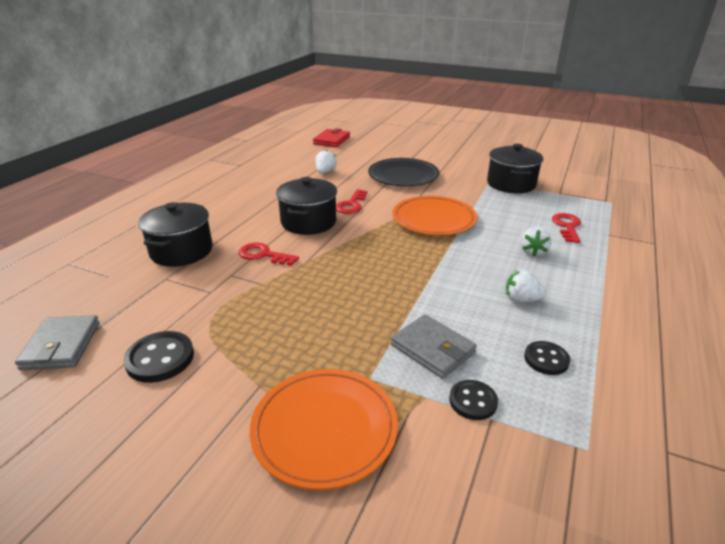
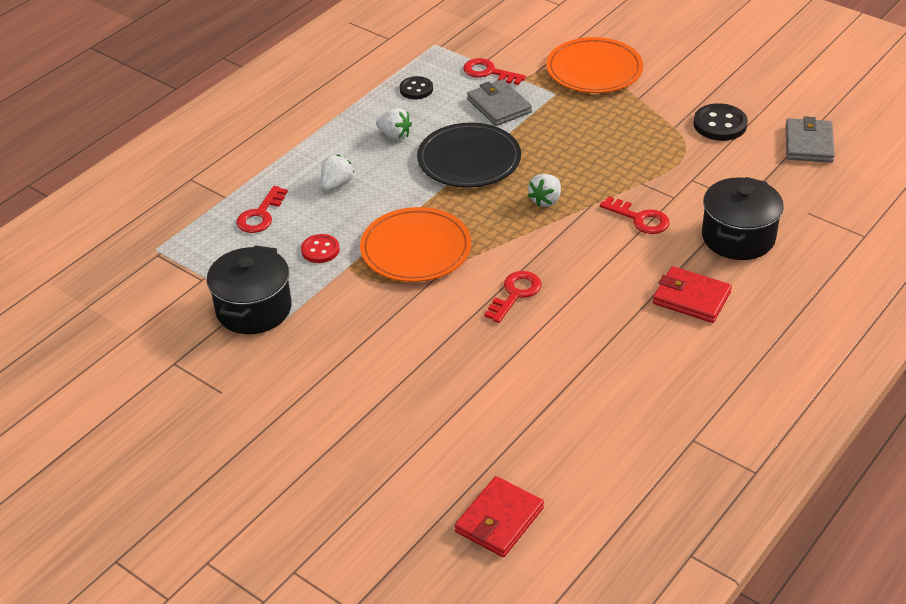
camera: 165 degrees left, 10 degrees up
(229, 214) = (691, 298): none -> red wallet
(308, 222) = (581, 266): black pot -> none
(325, 172) = (537, 389): white strawberry -> white strawberry (545, 200)
(403, 176) = (408, 357): black plate -> black plate (469, 160)
(473, 401) = (489, 72): black button -> red key
(500, 212) = (320, 250): none -> red button

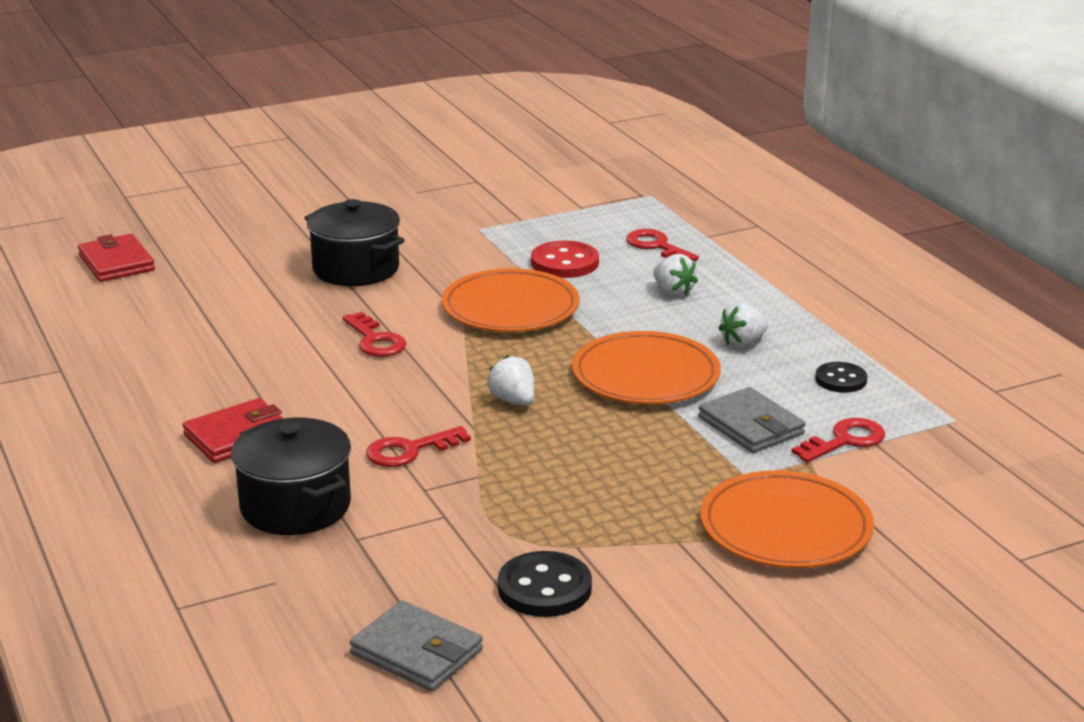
camera: 115 degrees right, 15 degrees down
(254, 309) = (509, 220): black pot -> black pot (356, 269)
(320, 250) = (564, 263): red button -> red button, size x1.51
(469, 160) = (646, 375): black plate -> orange plate
(499, 106) = (751, 426): grey wallet -> grey wallet turned 60 degrees clockwise

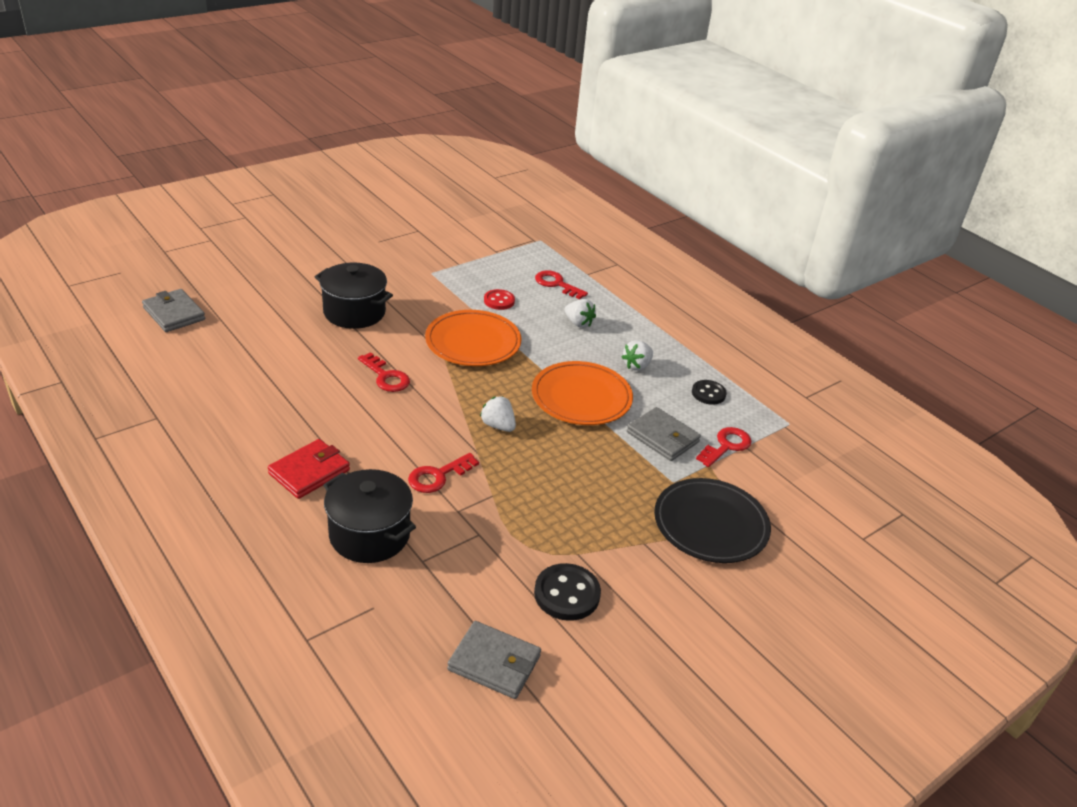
camera: 15 degrees left, 10 degrees up
(116, 263) = (174, 314): red wallet -> grey wallet
(564, 263) = (499, 301): red button -> red button, size x0.66
(785, 527) = (710, 524): orange plate -> black plate

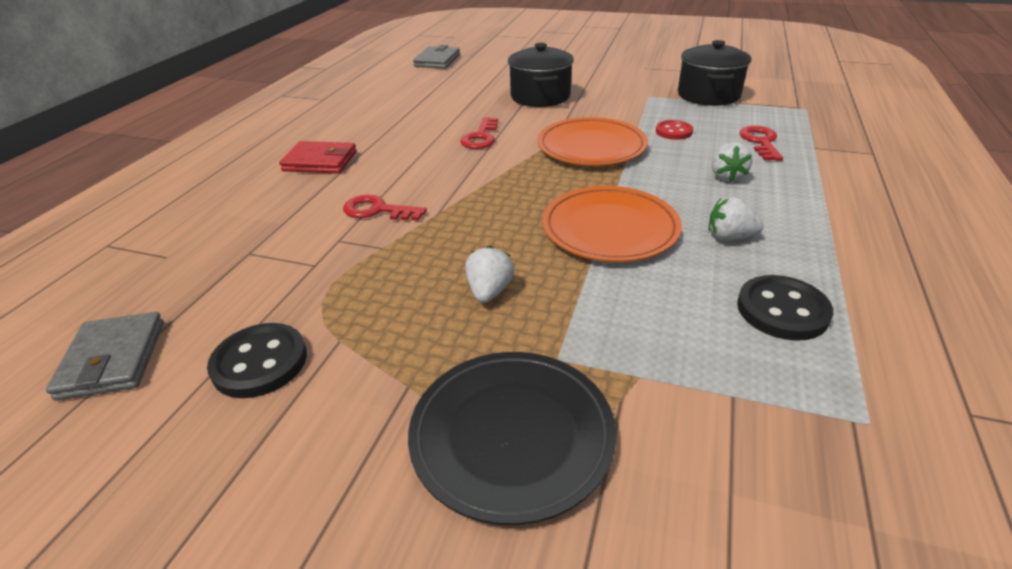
camera: 60 degrees right, 0 degrees up
(369, 535) = (264, 215): black pot -> black pot (708, 95)
(498, 426) = (491, 206): white strawberry -> white strawberry (489, 291)
(662, 437) = (632, 311): grey wallet -> none
(708, 393) = (782, 310): black button -> black button, size x1.51
(726, 446) = (702, 375): red key -> none

